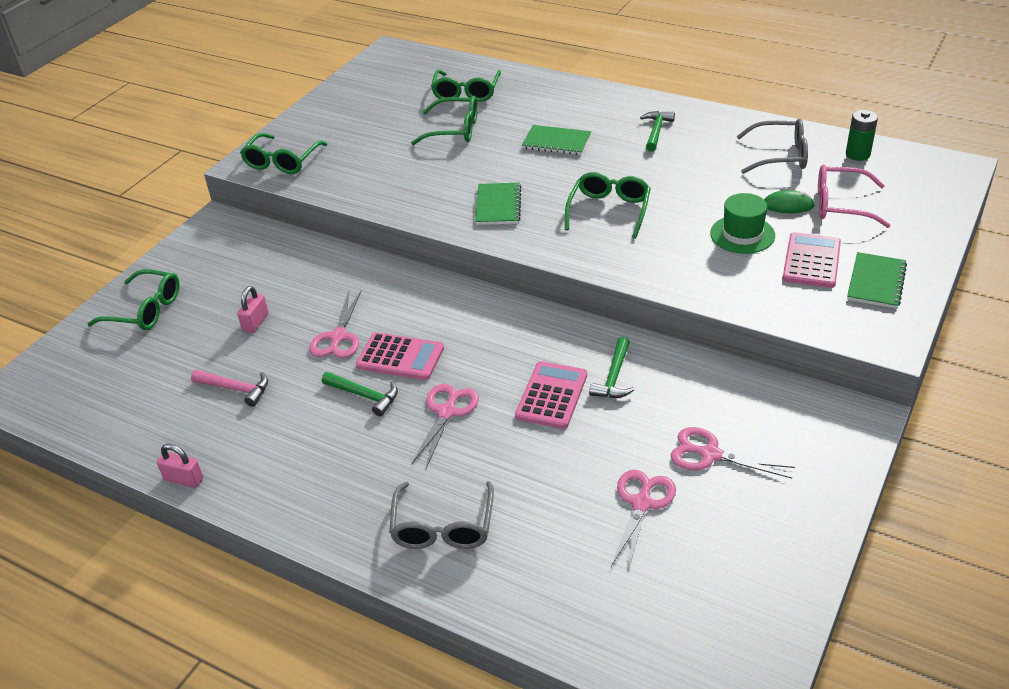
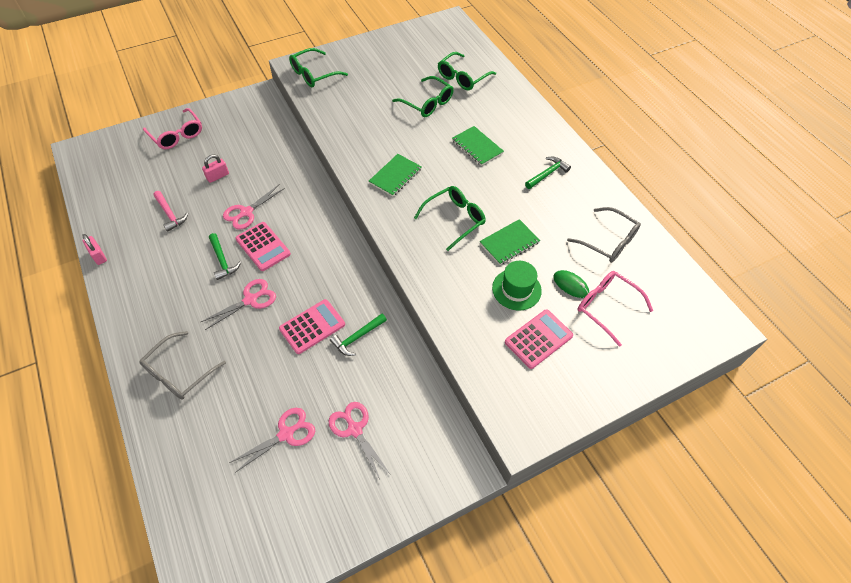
camera: 30 degrees right, 15 degrees up
(145, 310) = (177, 135): green glasses -> pink glasses
(857, 154) = (664, 272): green battery -> none
(876, 282) = (562, 384): green notebook -> green notebook (509, 243)

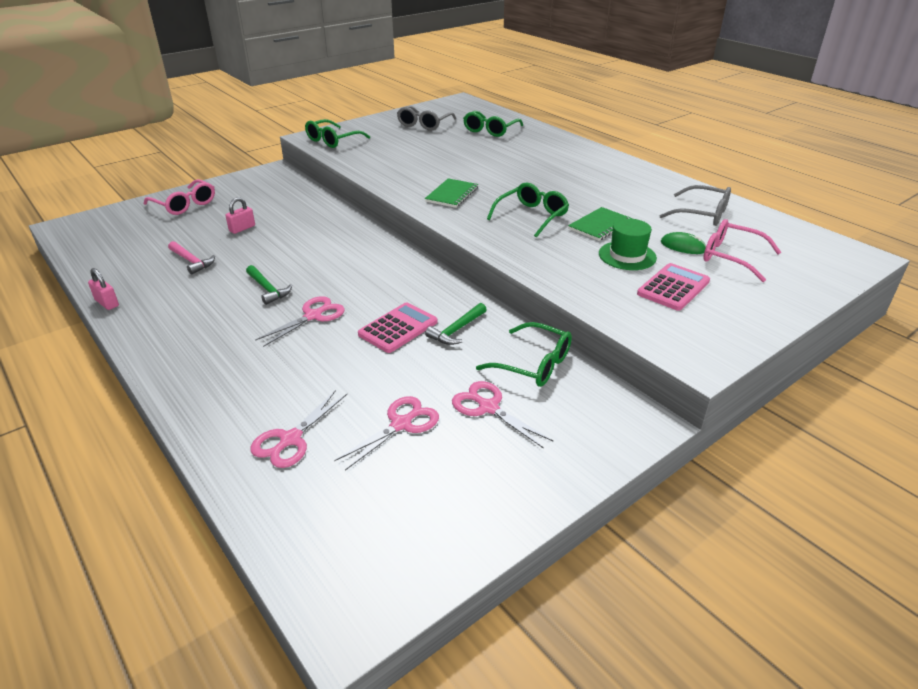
camera: 10 degrees left, 20 degrees down
(179, 373) = (239, 388): grey glasses -> grey glasses (424, 124)
(246, 212) = (285, 250): pink scissors -> pink scissors (290, 439)
(263, 246) = (314, 273): pink calculator -> none
(427, 103) = (462, 148): green glasses -> green glasses (533, 364)
(477, 147) = (529, 169): green notebook -> none
(547, 174) = (611, 179): green hammer -> none

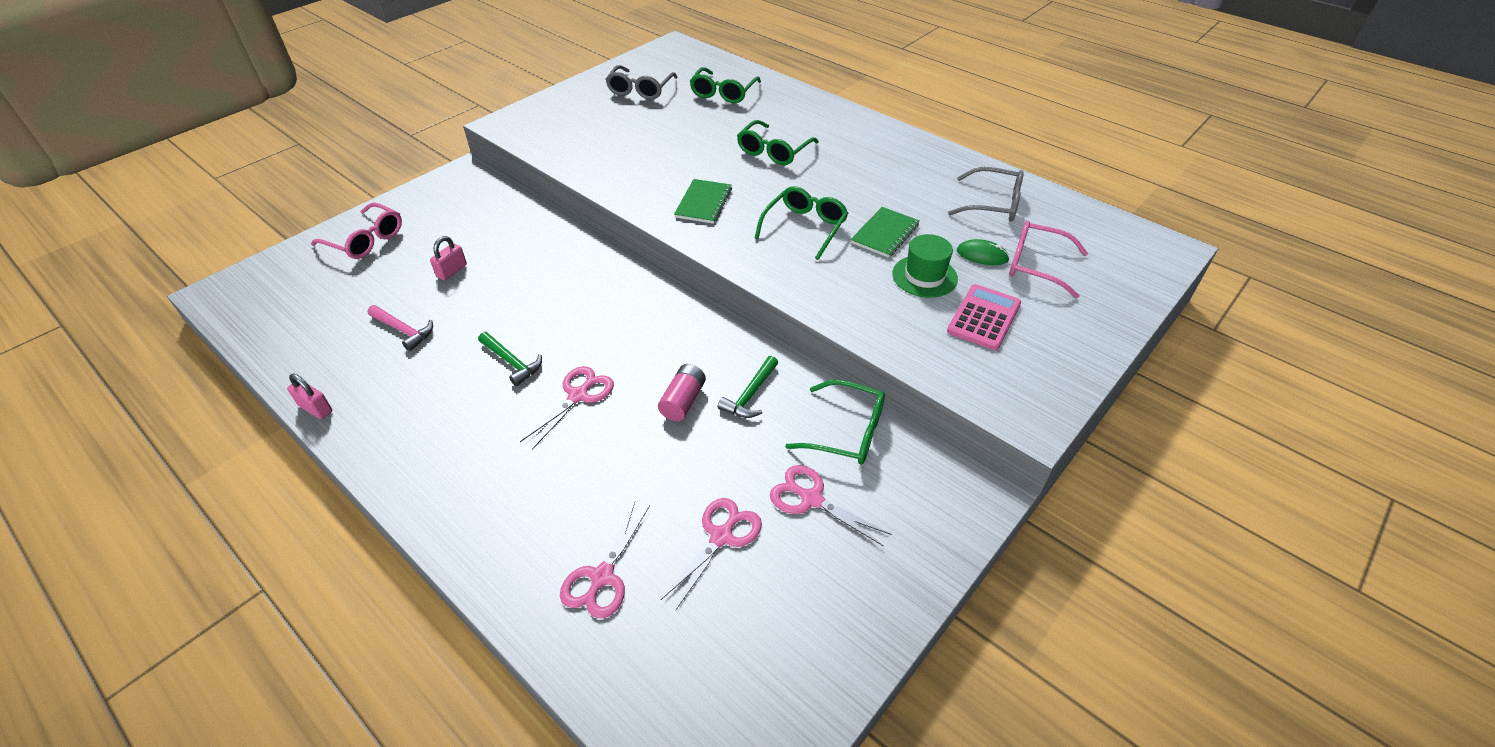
camera: 10 degrees left, 10 degrees up
(333, 140) = (533, 127): green glasses -> green glasses (773, 151)
(398, 328) = (683, 401): pink calculator -> pink battery

